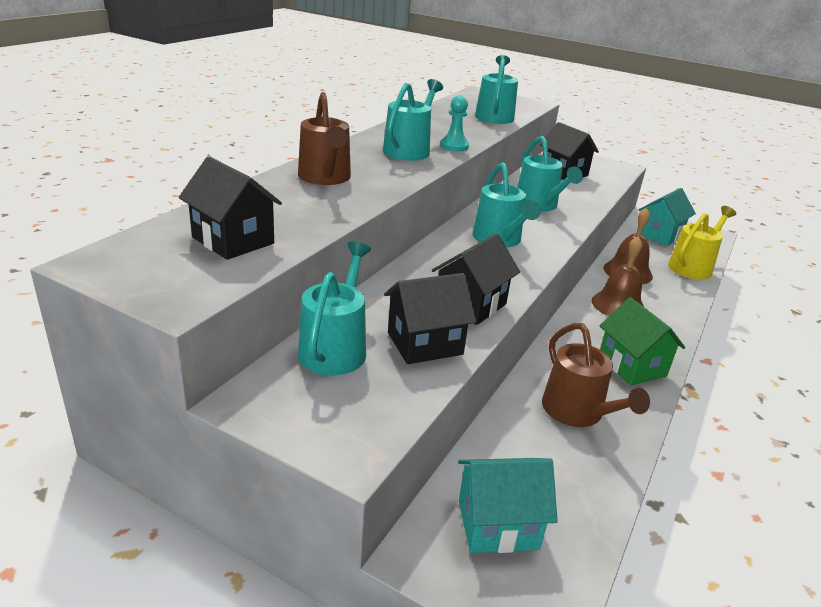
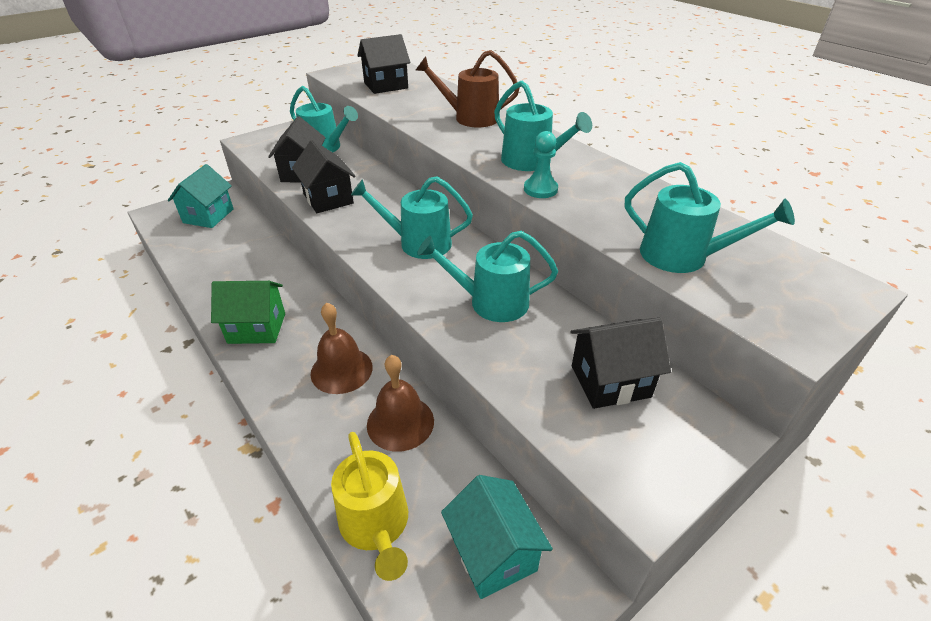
camera: 115 degrees right, 10 degrees up
(577, 412) = (244, 273): brown watering can -> none

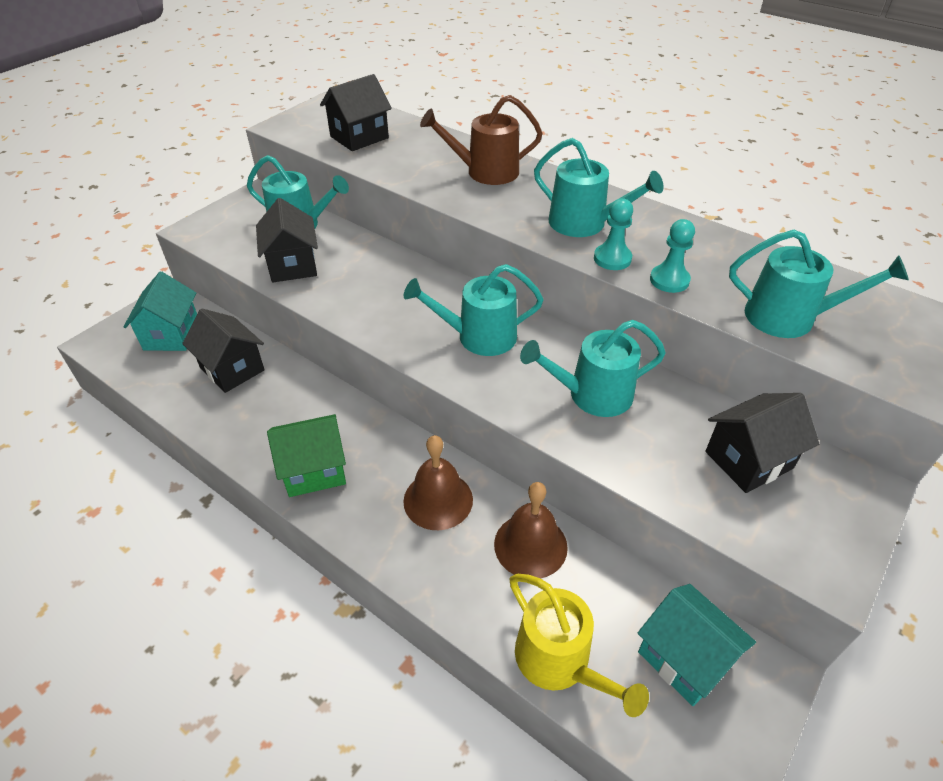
camera: 15 degrees left, 5 degrees up
(328, 199) = (344, 296): black house -> black house (232, 369)
(583, 212) = (669, 280): none -> turquoise pawn

